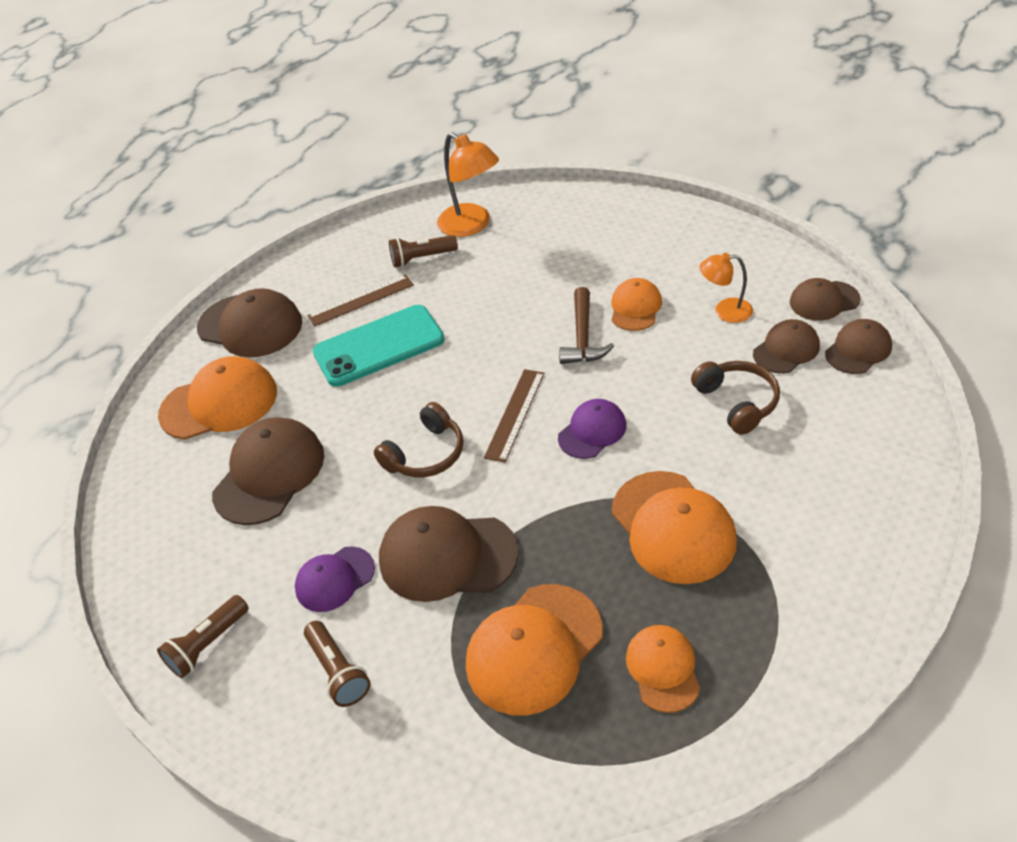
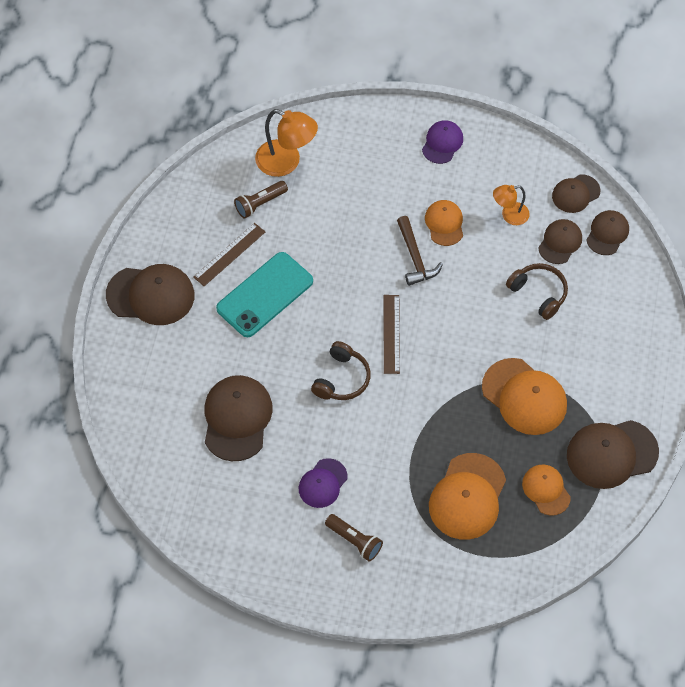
camera: 25 degrees left, 15 degrees up
(208, 644) = (262, 546): brown flashlight -> none
(219, 403) = (166, 369): orange cap -> none
(447, 556) = (389, 450): brown cap -> brown cap (611, 454)
(592, 431) = (449, 336): purple cap -> purple cap (442, 143)

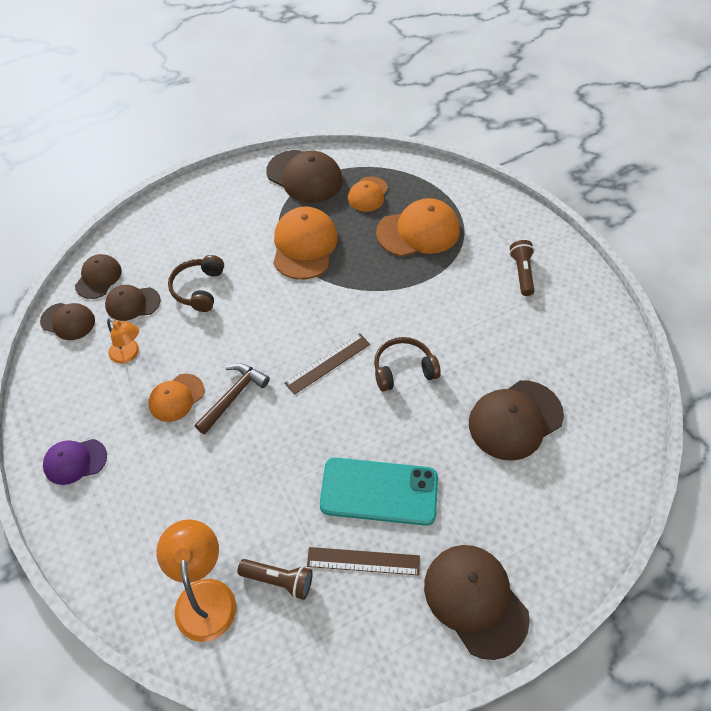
camera: 130 degrees left, 5 degrees down
(323, 483) = (502, 321): purple cap -> none
(607, 233) = (98, 278): brown cap -> brown cap turned 120 degrees clockwise

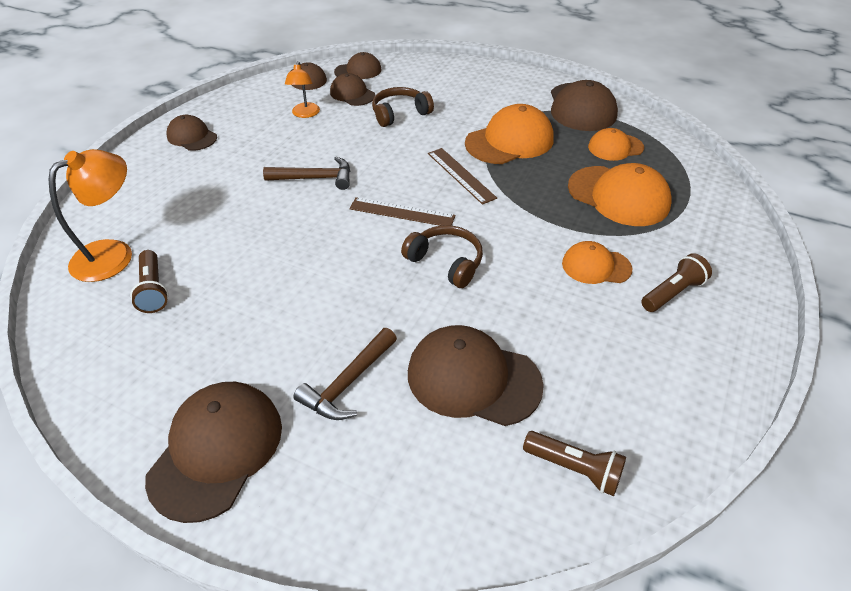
camera: 55 degrees right, 10 degrees down
(75, 461) = (192, 137): purple cap -> brown cap
(176, 397) = (287, 152): orange cap -> orange cap (596, 266)
(363, 561) = (208, 336): brown ruler -> brown ruler (461, 175)
(379, 491) = (292, 311): turquoise phone -> none
(471, 492) = (348, 382): none -> brown hammer
(608, 412) = (574, 468): none -> brown flashlight

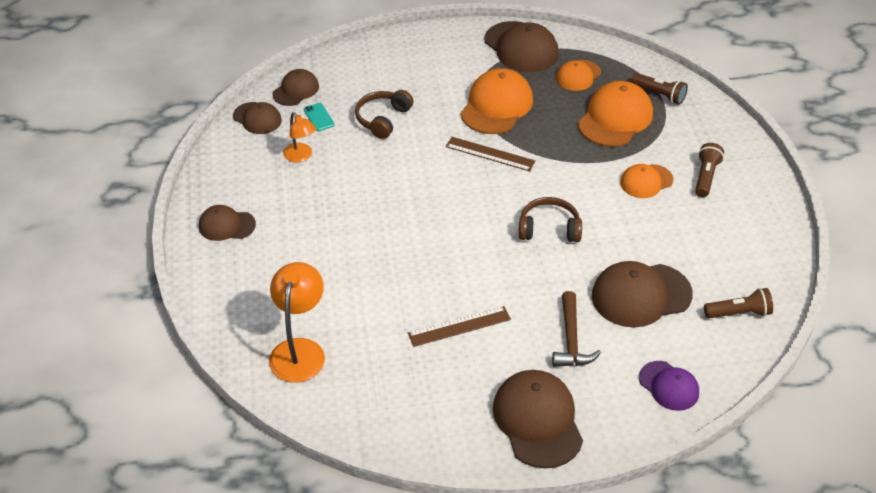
camera: 35 degrees left, 0 degrees up
(153, 290) = (367, 357): brown flashlight -> brown flashlight (659, 95)
(315, 178) = (381, 211): brown hammer -> none
(352, 94) = (319, 117): brown cap -> turquoise phone
(398, 506) = (669, 386): none -> purple cap
(402, 212) = (479, 206): brown ruler -> brown ruler (459, 326)
(618, 196) = (615, 118): orange cap -> orange cap turned 60 degrees counterclockwise

